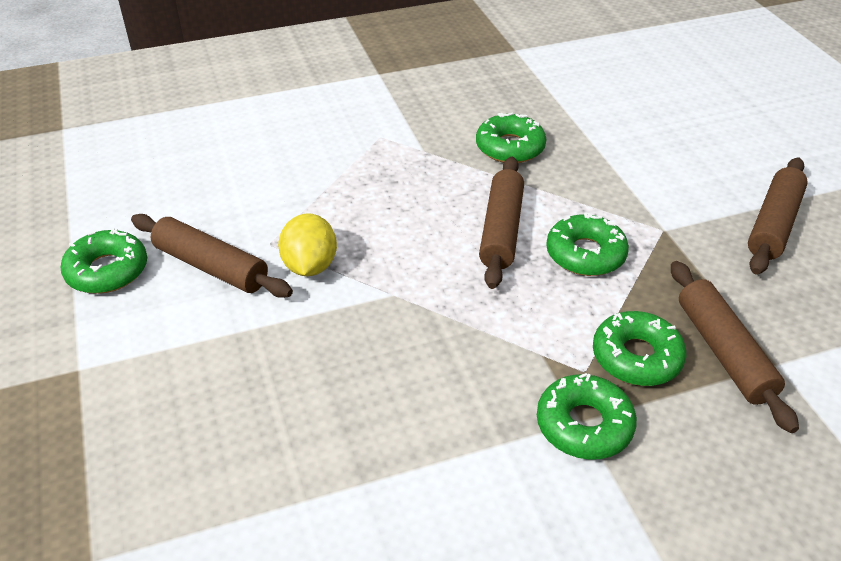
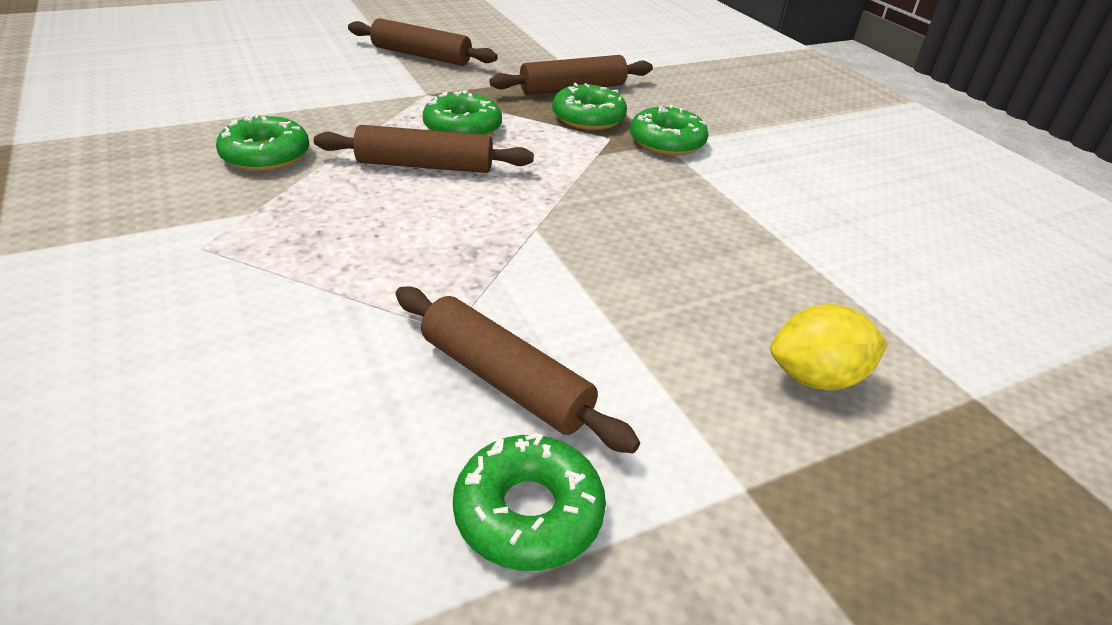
camera: 100 degrees left, 5 degrees down
(211, 266) = (504, 381): brown rolling pin -> brown rolling pin turned 75 degrees counterclockwise
(310, 266) = (494, 289): yellow lemon -> yellow lemon (816, 378)

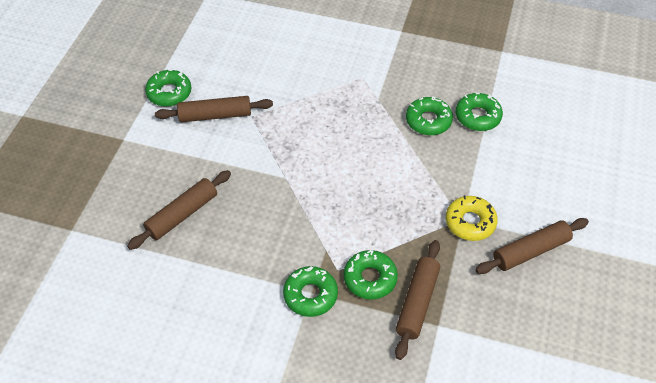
camera: 135 degrees right, 15 degrees up
(425, 88) = (470, 222): none -> yellow donut
(425, 165) = (372, 170): brown rolling pin -> brown rolling pin (182, 214)
(462, 127) = (403, 209): green donut -> green donut (477, 116)
(816, 378) = (128, 193): yellow lemon -> none

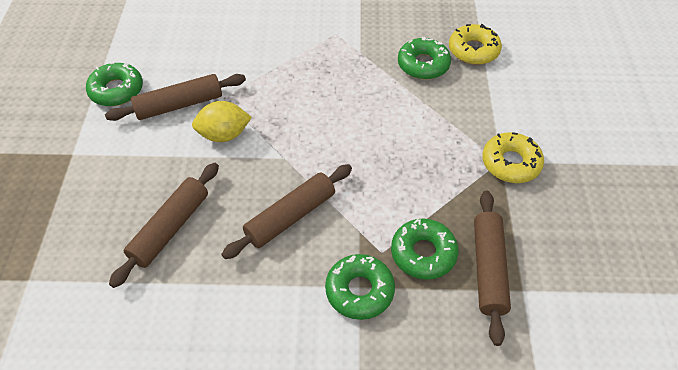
camera: 15 degrees left, 0 degrees up
(243, 148) = (224, 135): none -> yellow lemon
(477, 116) = (473, 50): green donut -> yellow donut
(530, 251) = (588, 180): brown rolling pin -> brown rolling pin (290, 216)

